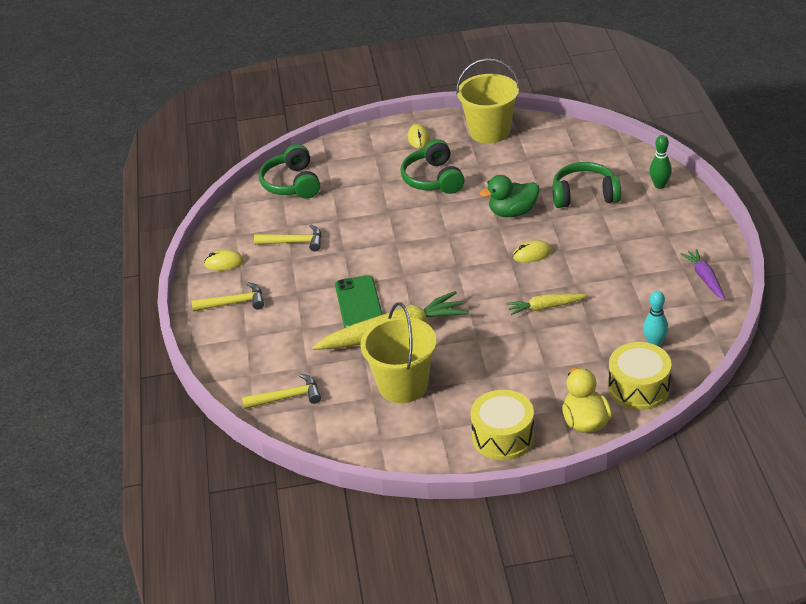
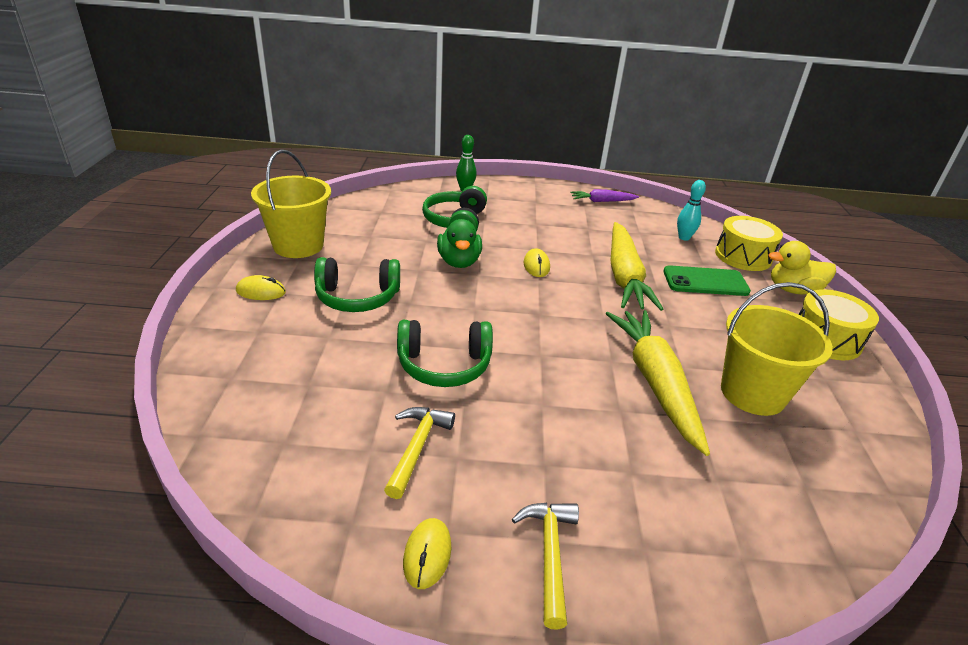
camera: 85 degrees left, 5 degrees down
(287, 397) = (791, 514): yellow hammer -> none
(292, 183) = (257, 425): green headphones -> green headphones (444, 365)
(359, 303) = (587, 403): green phone -> green phone (705, 282)
(545, 307) = (624, 276): yellow carrot -> yellow carrot, size x1.95

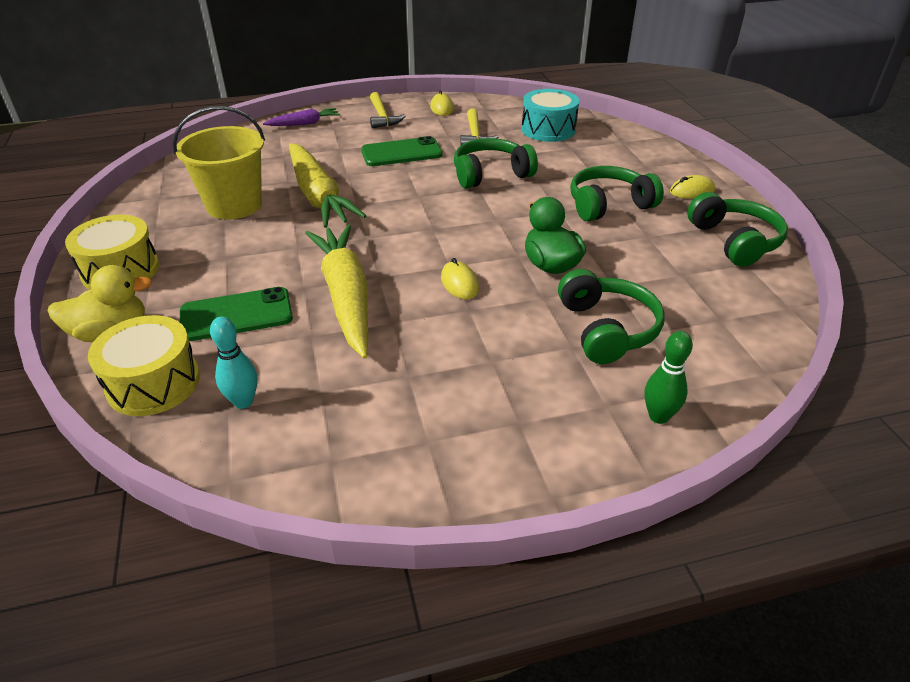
camera: 165 degrees right, 5 degrees up
(298, 245) = (734, 241): yellow bucket -> green headphones
(300, 431) = (548, 129): none -> turquoise drum
(540, 436) = (401, 153): none -> green phone
(602, 201) = (395, 470): purple carrot -> purple carrot (304, 124)

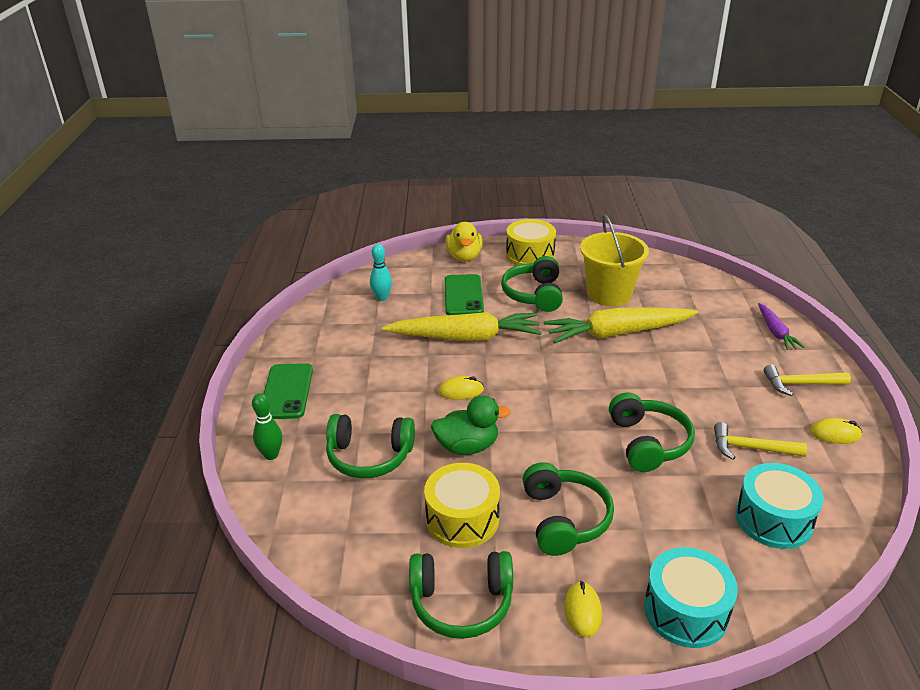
camera: 105 degrees right, 5 degrees down
(153, 383) = (412, 271): yellow drum -> yellow drum (462, 519)
(234, 256) = (534, 294): none -> green headphones
(401, 153) = (704, 388): green phone -> green phone (287, 391)
(656, 157) = (686, 611): none -> turquoise drum

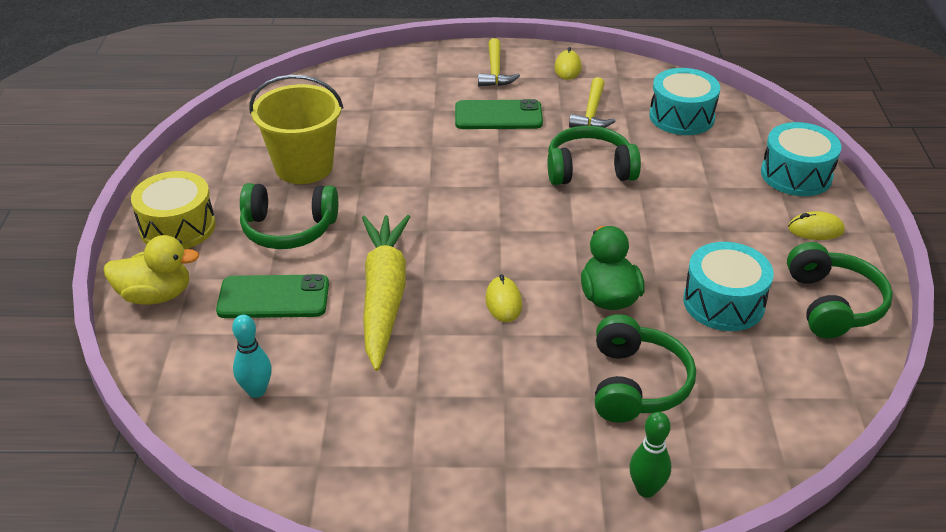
camera: 90 degrees left, 5 degrees up
(287, 391) = (503, 489): green phone -> green phone (498, 116)
(462, 519) = (723, 302): yellow drum -> turquoise drum
(564, 519) = (707, 232): green headphones -> none
(617, 333) = (392, 169): yellow carrot -> none
(775, 332) = (406, 69): purple carrot -> none

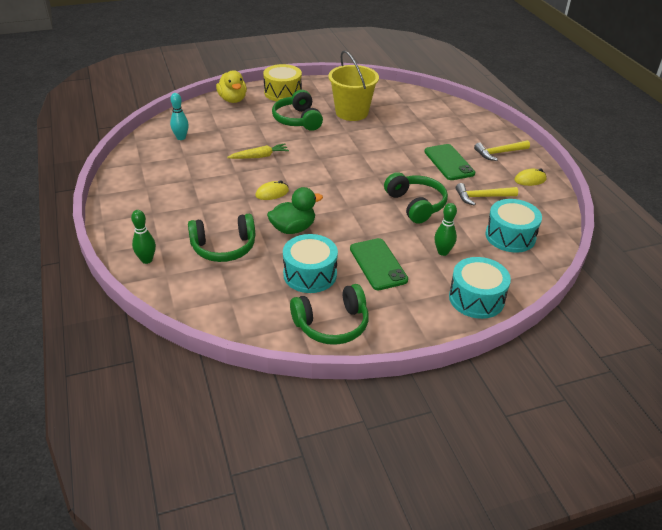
camera: 70 degrees right, 0 degrees up
(273, 297) = (244, 127): green phone -> green phone (378, 264)
(384, 296) = (259, 156): yellow carrot -> yellow carrot, size x0.51
(700, 175) = (443, 252): none -> green bowling pin
(815, 229) = (413, 312): yellow mouse -> none

